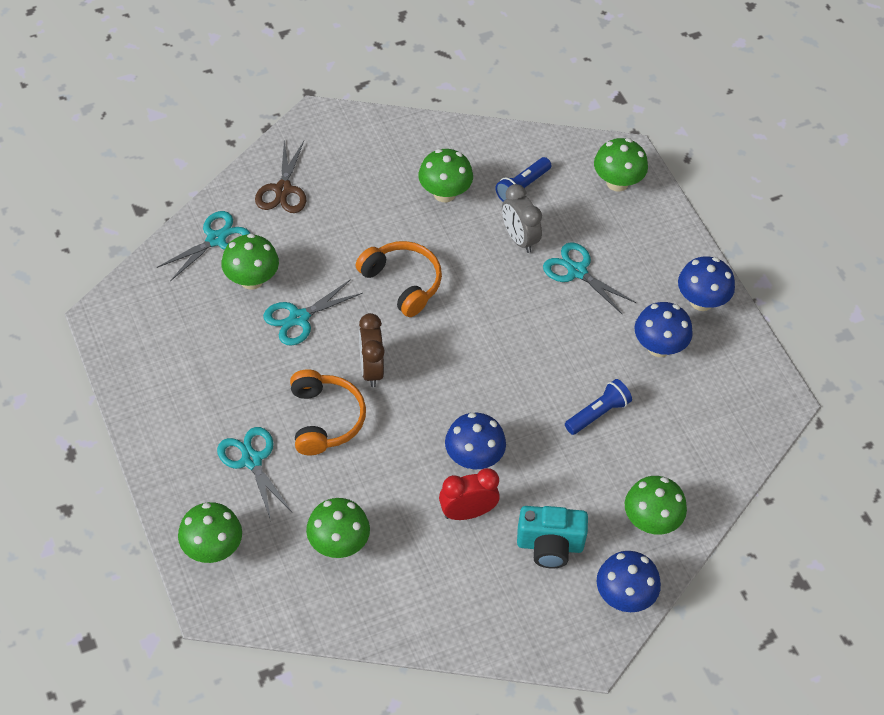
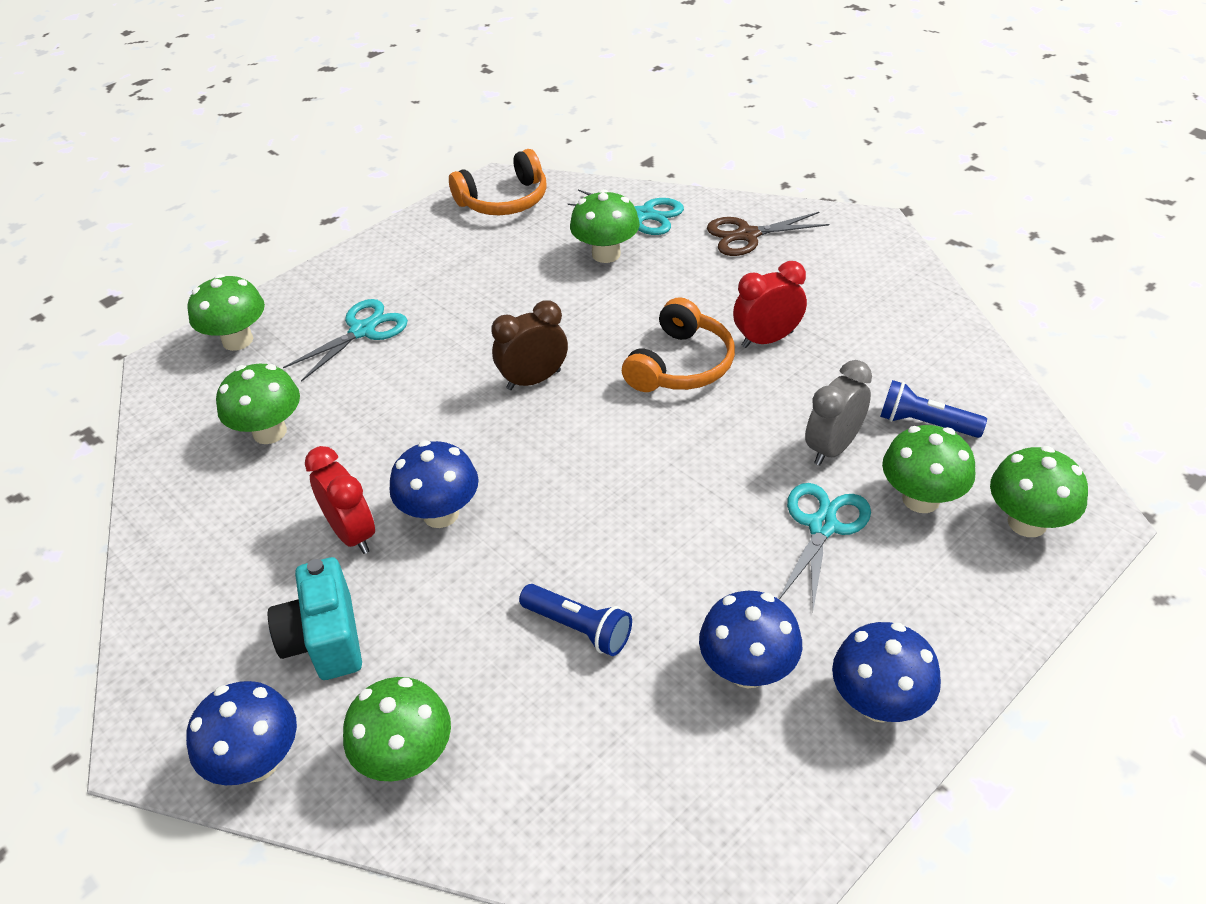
camera: 75 degrees right, 10 degrees down
(299, 318) = (575, 303): turquoise scissors -> none
(324, 419) = (442, 366): orange headphones -> orange headphones (504, 200)
(403, 227) = (767, 339): none -> red clock
(444, 193) = (850, 356): green mushroom -> green mushroom (921, 499)

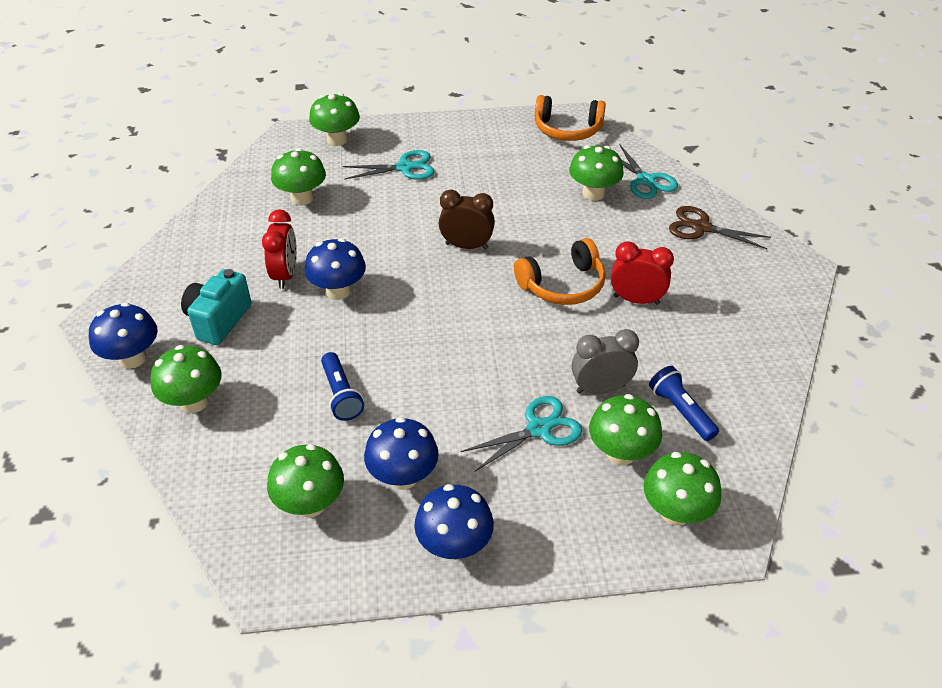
camera: 35 degrees right, 0 degrees up
(684, 773) = (310, 504): none -> green mushroom

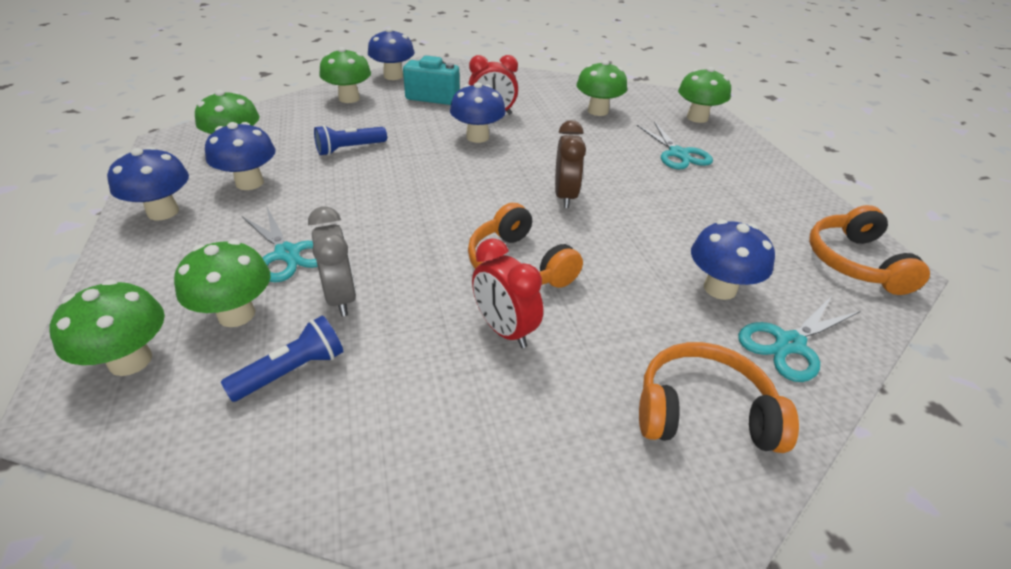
camera: 80 degrees right, 5 degrees down
(593, 193) = (719, 288): green mushroom -> blue mushroom
(636, 300) = (504, 330): red clock -> red clock turned 135 degrees clockwise
(701, 228) = (703, 412): brown scissors -> orange headphones

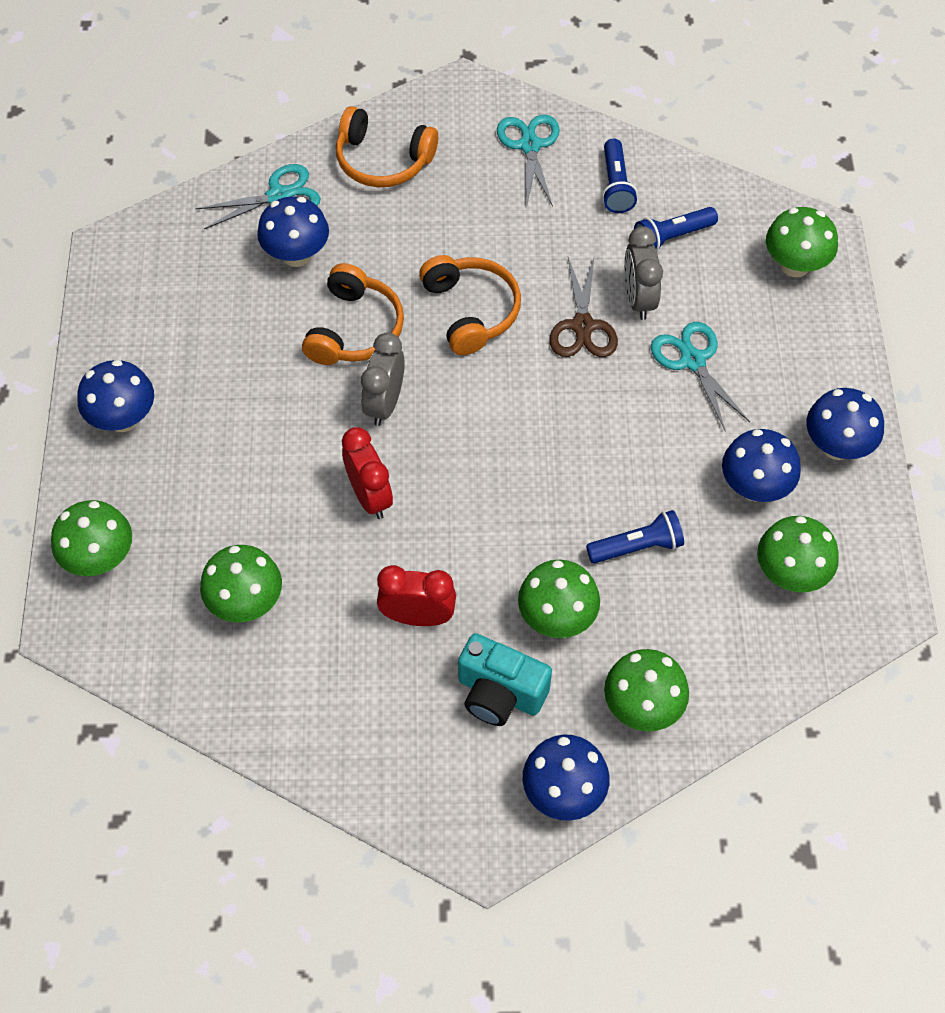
camera: 165 degrees left, 20 degrees up
(236, 314) = (725, 296): green mushroom -> green mushroom (557, 618)
(368, 432) = (615, 185): none -> blue flashlight
(401, 267) = (583, 326): none -> brown scissors
(477, 137) = (456, 552): blue mushroom -> blue mushroom (123, 418)
(504, 330) = (504, 245): red clock -> red clock (369, 496)
(565, 196) = (385, 404): brown clock -> grey clock
(678, 154) = (195, 468): turquoise scissors -> turquoise scissors (529, 145)
(855, 262) = (141, 262): orange headphones -> orange headphones (354, 329)

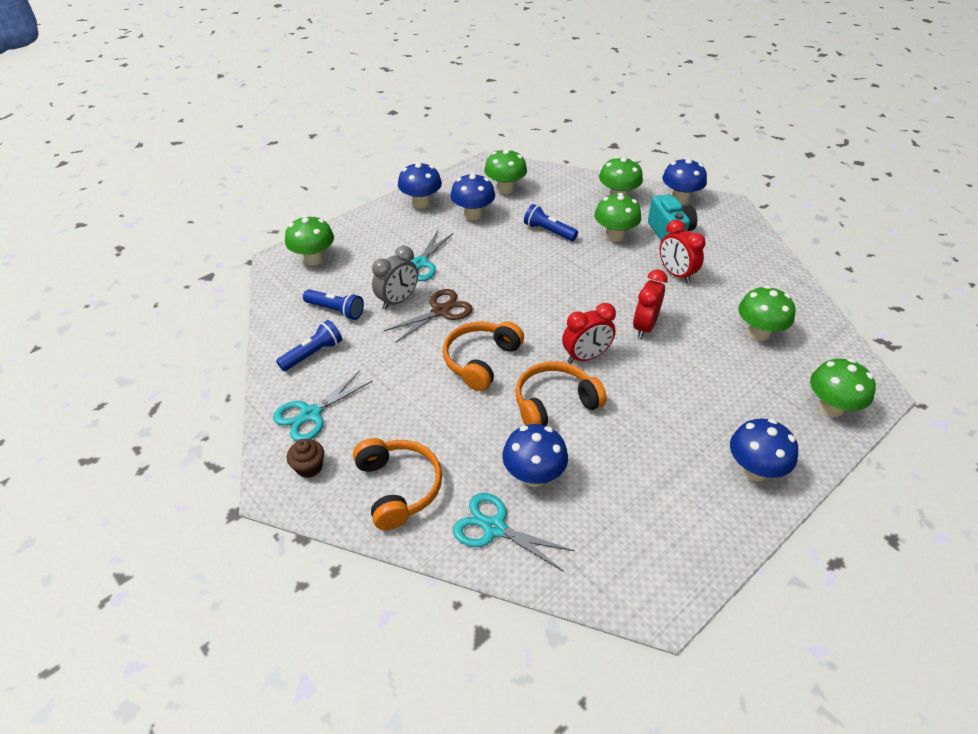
camera: 130 degrees left, 15 degrees down
(385, 404) = (586, 357): grey clock -> red clock
(466, 116) = (309, 467): none -> brown cupcake

